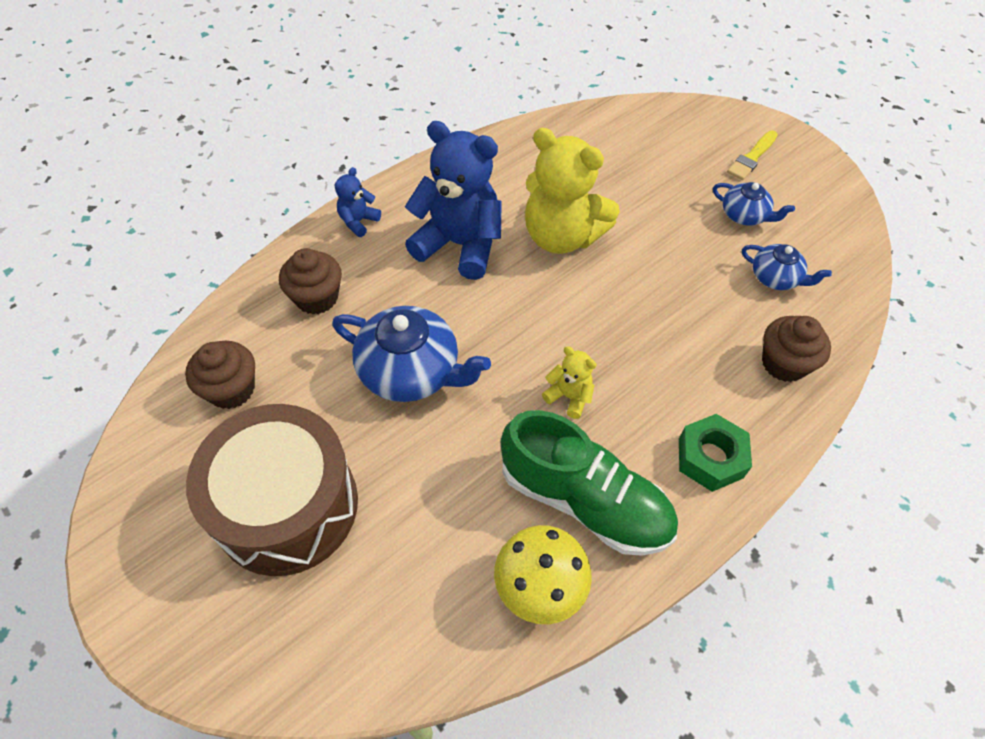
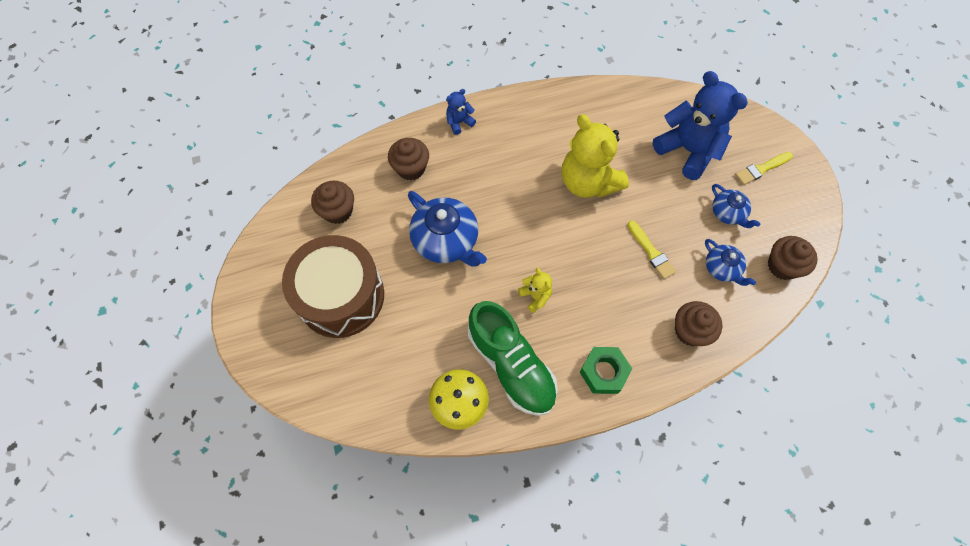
camera: 25 degrees right, 10 degrees up
(459, 245) = (517, 163): blue teddy bear -> blue teddy bear (688, 150)
(683, 289) = (651, 252): none -> yellow brush
(839, 251) = (782, 266): none -> brown cupcake

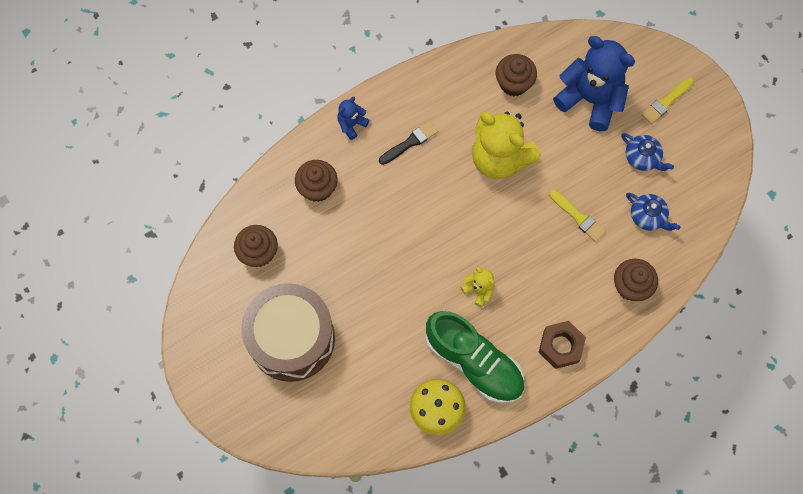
camera: 15 degrees left, 5 degrees up
(446, 240) = (377, 256): blue teapot -> none
(508, 149) = (410, 142): none -> black brush
(603, 372) = (560, 346): green nut -> brown nut
(782, 266) = (703, 199): brown cupcake -> brown cupcake (514, 83)

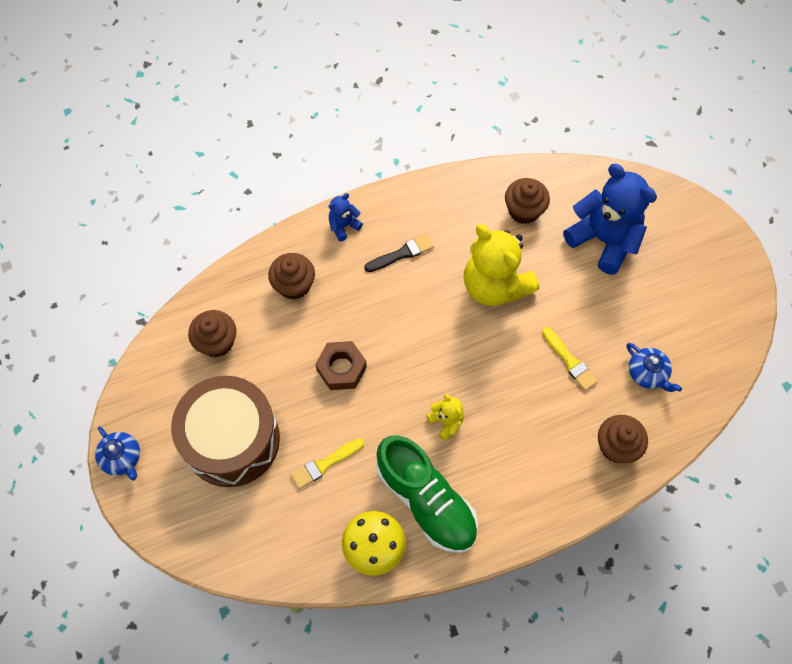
camera: 10 degrees right, 5 degrees down
(560, 346) = (526, 499): brown nut -> brown nut (341, 369)
(642, 157) = (651, 309): blue teapot -> blue teapot (122, 458)
(666, 102) = (686, 255): yellow brush -> yellow brush (325, 464)

